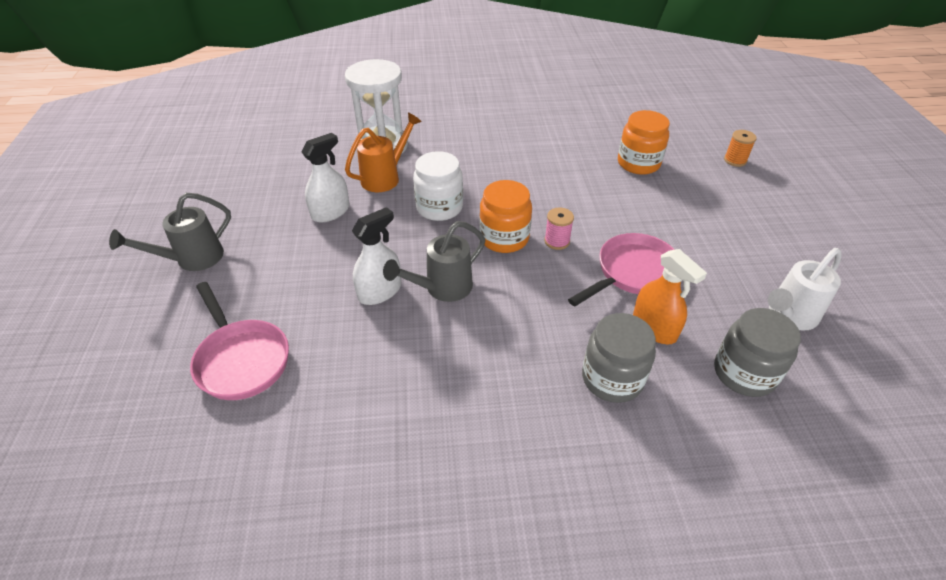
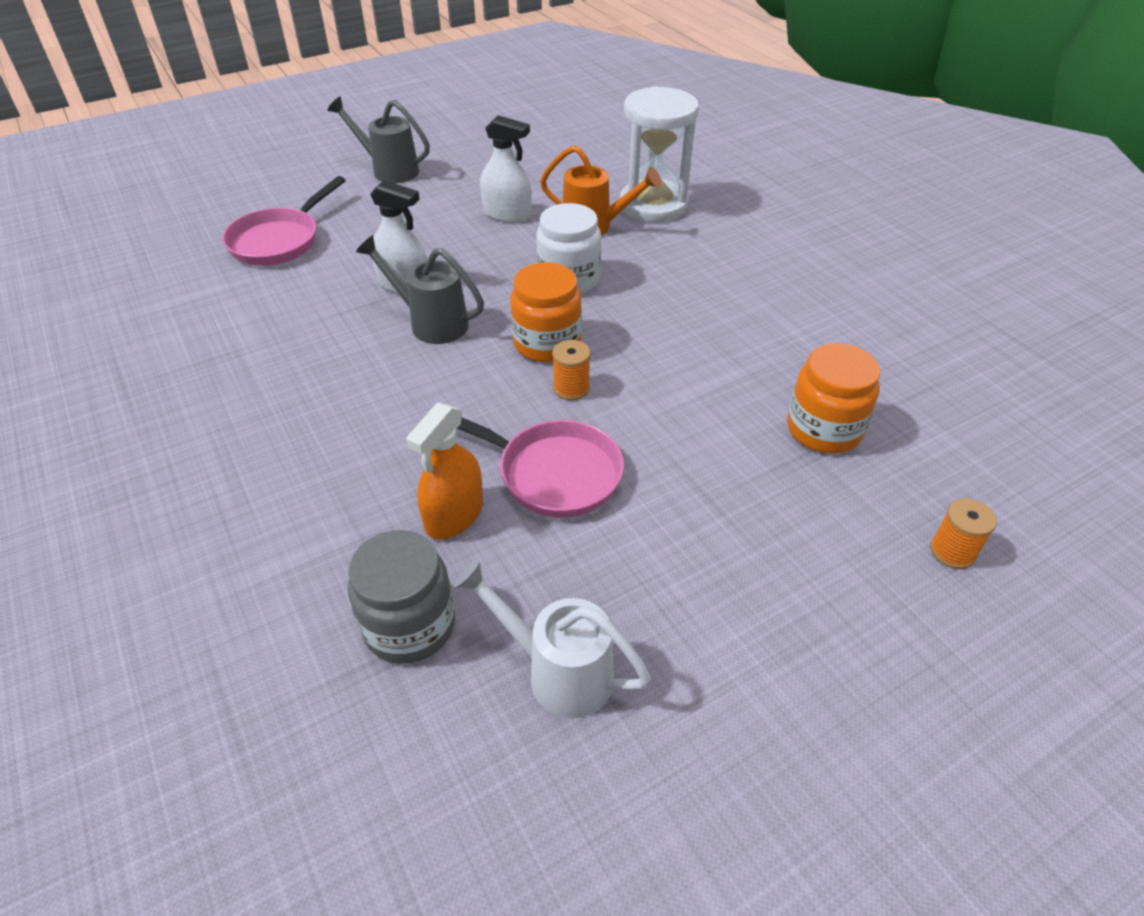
camera: 65 degrees right, 0 degrees up
(557, 241) = (571, 388): pink spool -> orange spool
(612, 378) = (348, 491): grey jar -> none

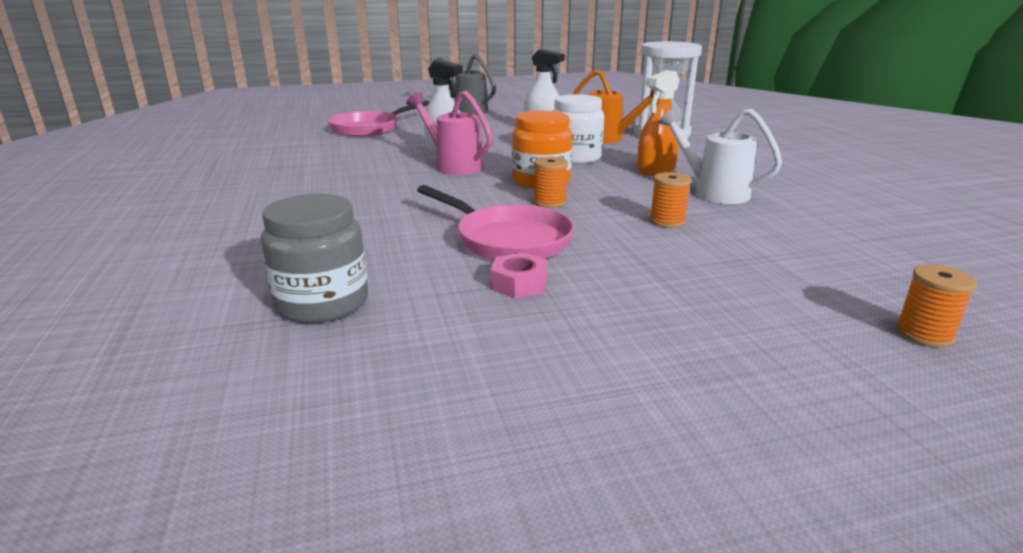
camera: 15 degrees right, 20 degrees down
(431, 323) = (453, 166): grey watering can -> pink watering can
(454, 515) = (407, 251): orange spray bottle -> orange spray bottle (656, 169)
(558, 672) = (442, 351): white watering can -> white watering can (713, 192)
(590, 550) = (519, 284): none -> pink nut
(703, 405) = (667, 221): none -> orange spool
(824, 429) = (785, 245): orange jar -> none

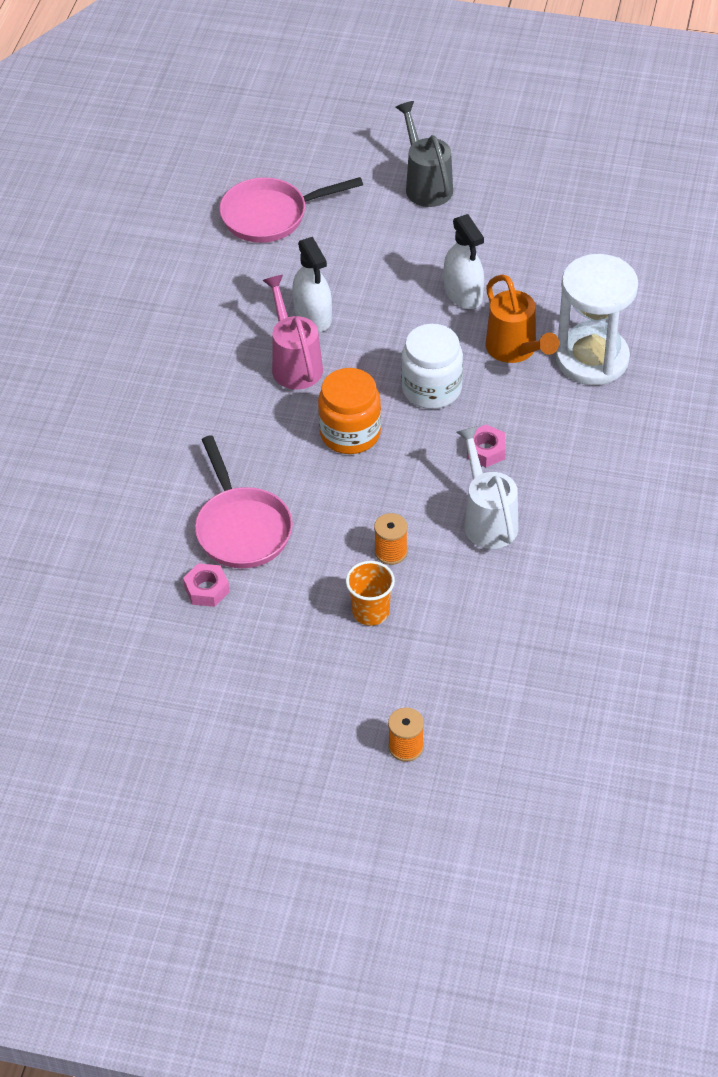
camera: 30 degrees right, 25 degrees up
(322, 303) = (73, 559): grey jar -> none
(549, 202) = (323, 479): orange spool -> none
(656, 169) = (485, 450): orange spray bottle -> pink nut
(708, 255) = (370, 612): none -> orange cup

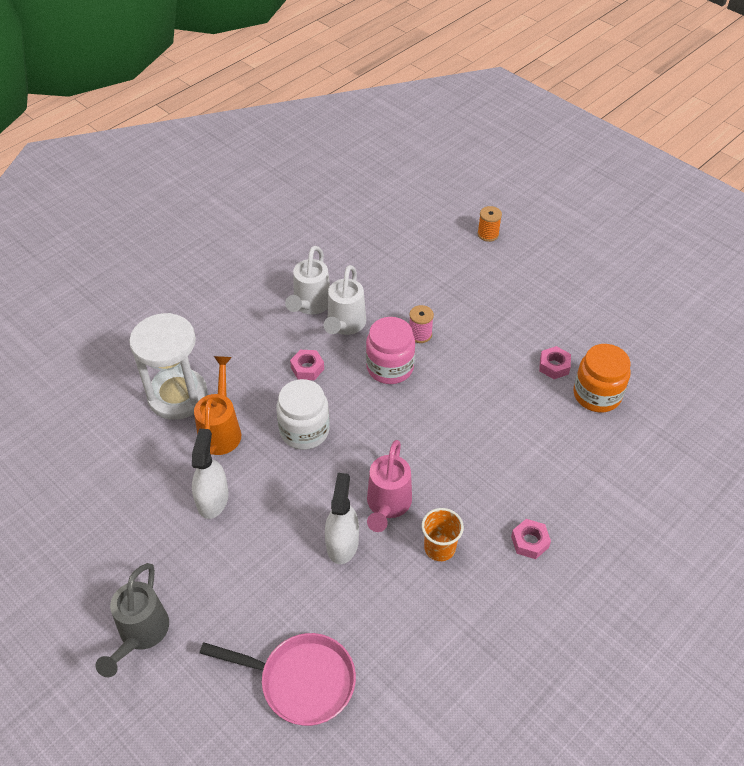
camera: 150 degrees left, 0 degrees up
(136, 396) = (529, 542): none -> pink nut
(241, 528) = (507, 395): pink pan -> none
(350, 433) = (387, 426): orange jar -> orange jar (597, 395)
(370, 612) = (458, 307): orange cup -> orange cup (439, 548)
(391, 552) = (420, 334): orange spool -> pink spool
(395, 496) = (390, 367): none -> pink jar
(550, 524) = (310, 305): none -> white watering can

